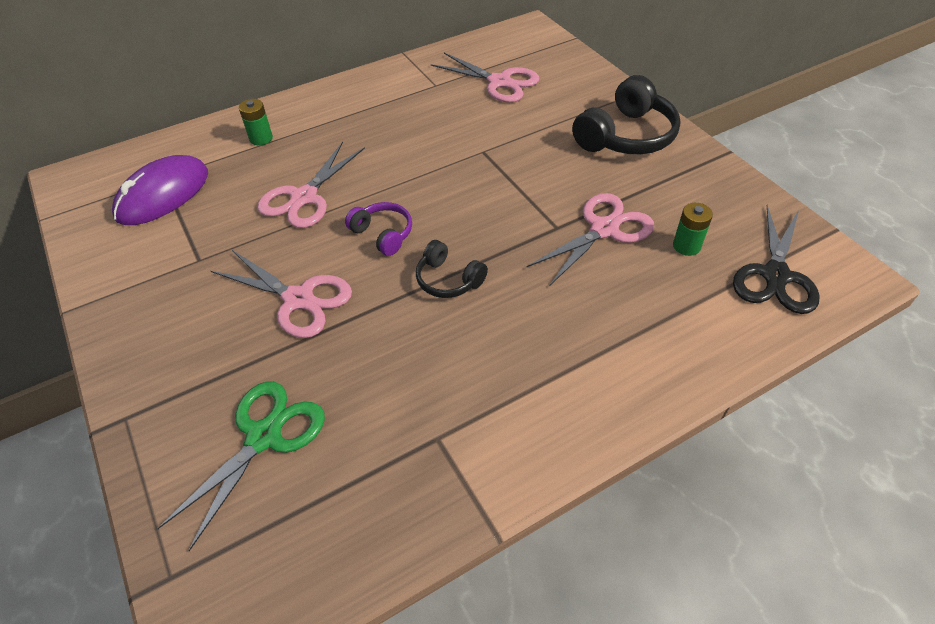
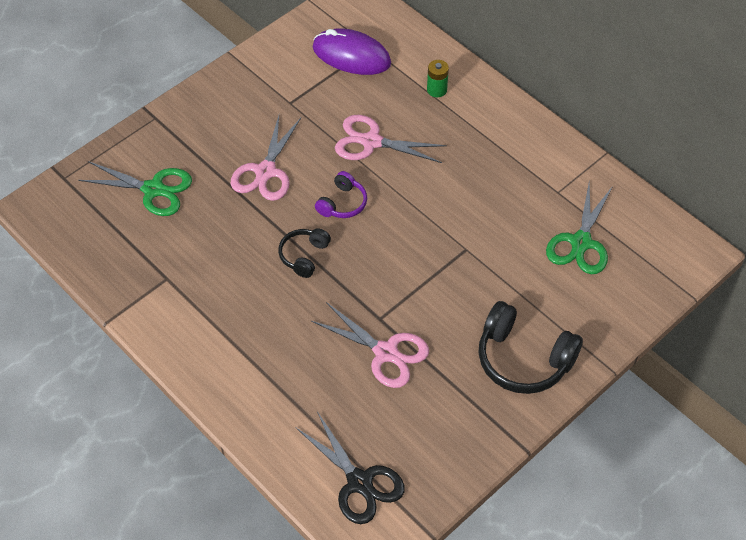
camera: 75 degrees right, 5 degrees up
(499, 82) = (581, 242): pink scissors -> green scissors
(686, 246) = (380, 415): green battery -> none
(775, 275) = (359, 482): black scissors -> black scissors turned 135 degrees counterclockwise

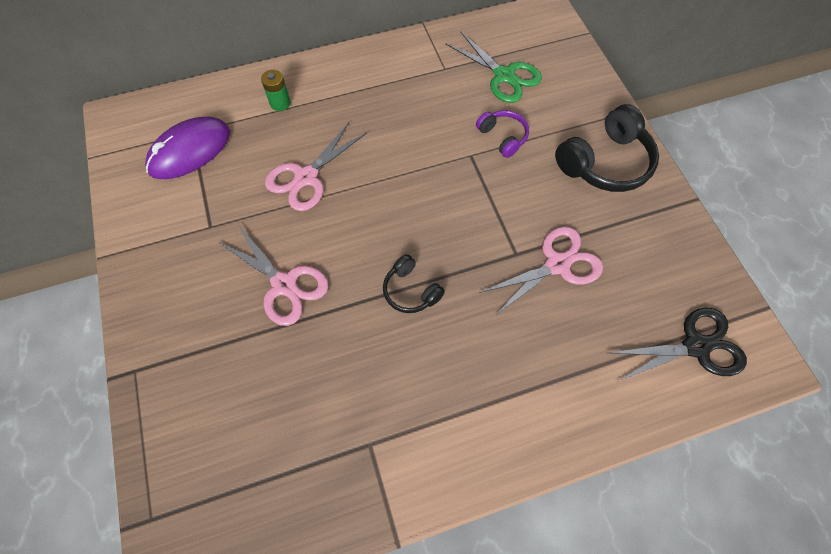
camera: 65 degrees left, 10 degrees up
(153, 189) = (236, 412): green scissors -> none
(342, 203) = (365, 231): purple headphones -> purple headphones (503, 137)

